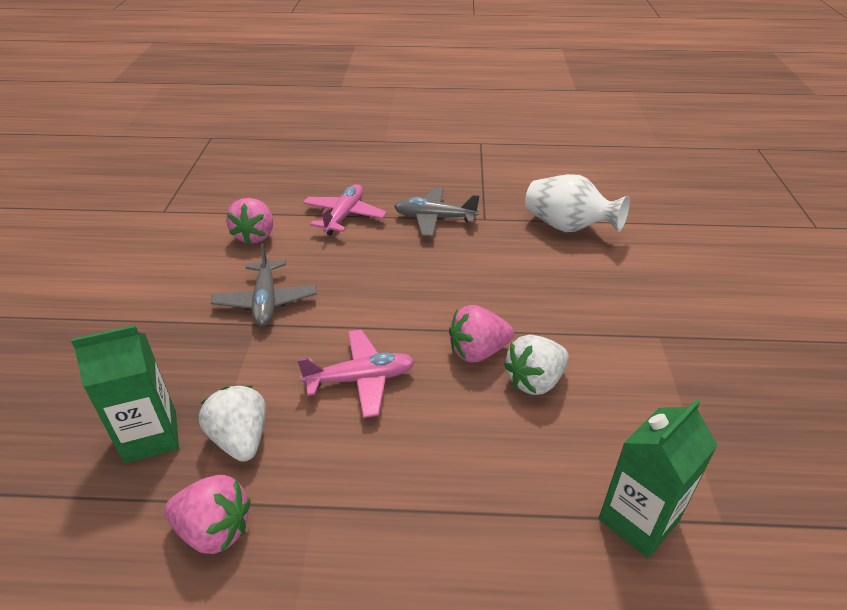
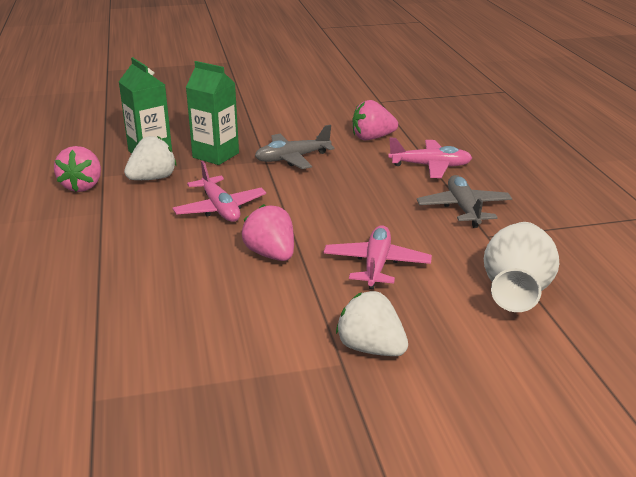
camera: 75 degrees right, 10 degrees down
(515, 287) = (376, 265): none -> pink plane
(535, 381) = (243, 287): white strawberry -> white strawberry (371, 348)
(638, 520) = (94, 349): green carton -> green carton (215, 155)

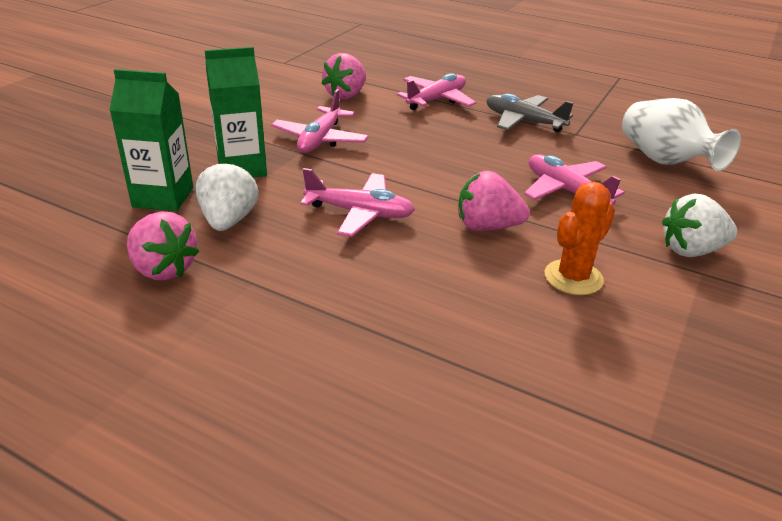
camera: 50 degrees left, 5 degrees up
(251, 309) = (573, 277): none -> orange cactus
(292, 158) = (320, 139): grey plane -> pink plane

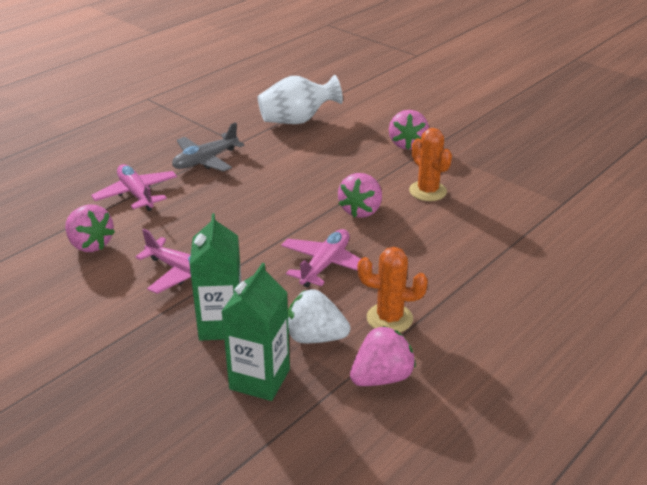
camera: 75 degrees left, 0 degrees up
(269, 266) = (389, 318): none -> orange cactus
(566, 191) = (323, 168): pink plane -> none
(691, 250) = (407, 144): white strawberry -> pink strawberry

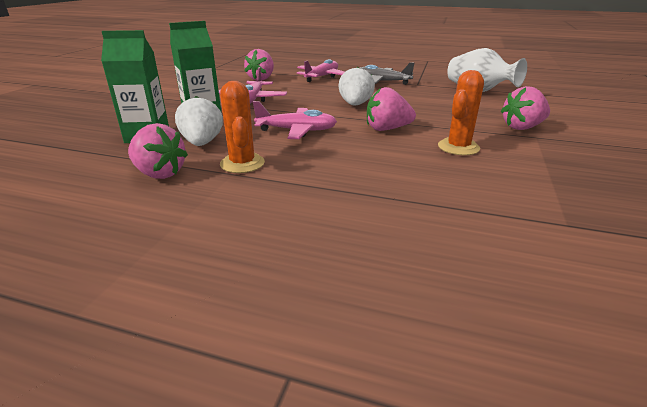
camera: 65 degrees right, 5 degrees down
(274, 205) = (355, 105): none -> white strawberry

